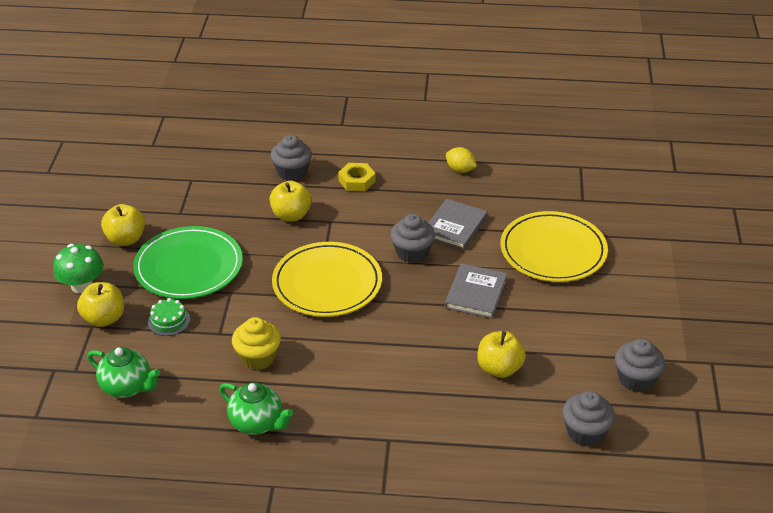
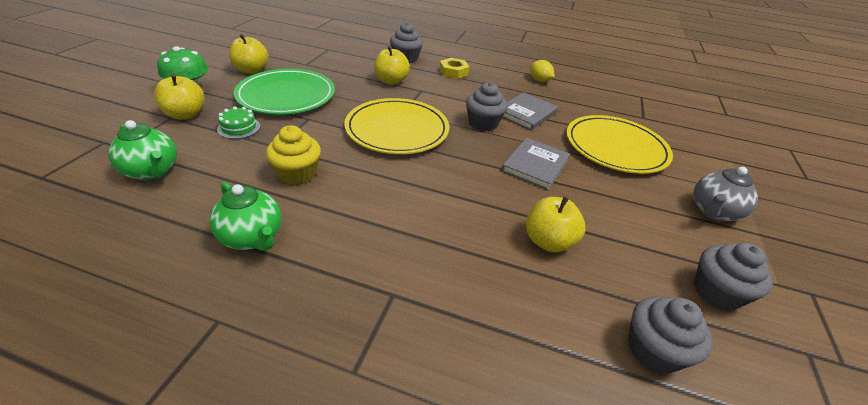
camera: 10 degrees right, 0 degrees up
(643, 305) = (713, 212): none -> grey teapot

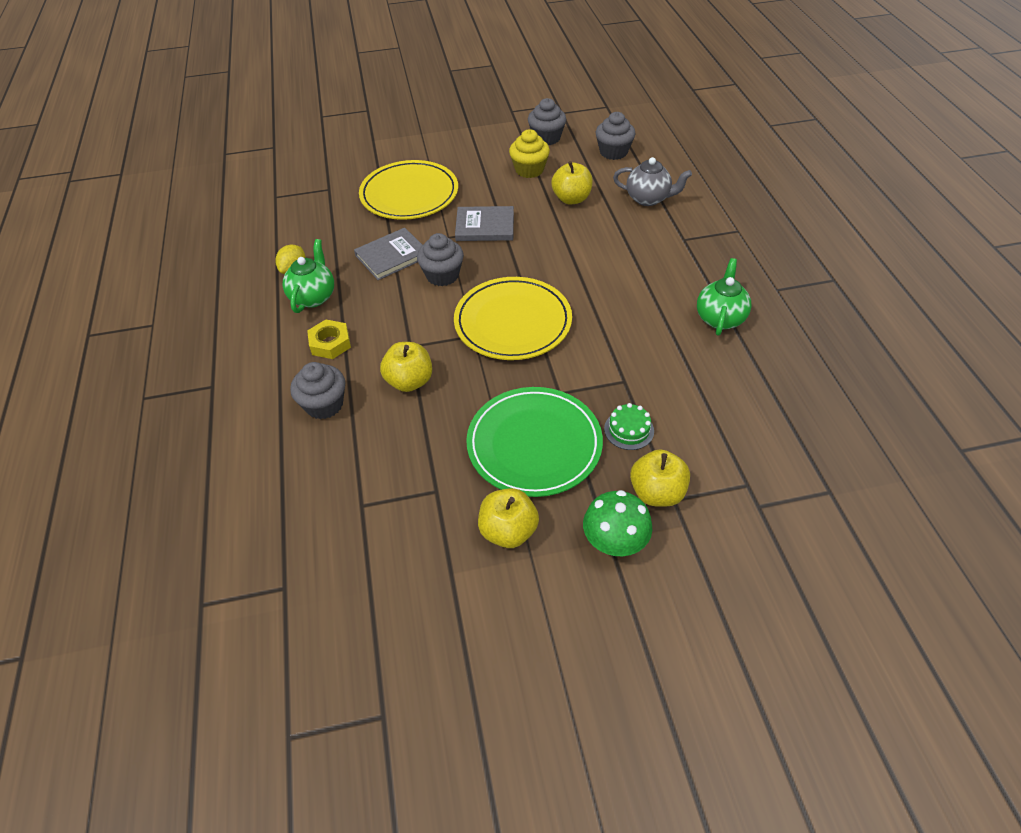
camera: 115 degrees left, 10 degrees up
(152, 171) = (740, 428): green teapot -> green teapot (313, 297)
(297, 174) = (641, 342): yellow cupcake -> yellow cupcake (529, 170)
(526, 113) = (392, 256): grey book -> grey book turned 45 degrees counterclockwise
(713, 212) = (461, 144): grey teapot -> grey teapot (648, 199)

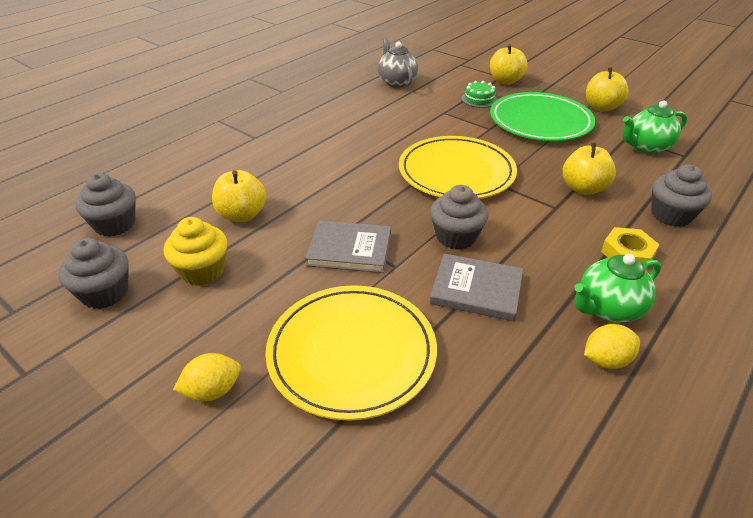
camera: 130 degrees left, 10 degrees down
(440, 151) = (212, 391): none -> yellow lemon
(485, 226) = (350, 249): grey book -> grey book turned 45 degrees counterclockwise
(614, 542) = (551, 82): green mushroom -> none
(648, 199) = (203, 172): grey teapot -> grey teapot (397, 82)
(720, 318) = (338, 100): green teapot -> green teapot (646, 147)

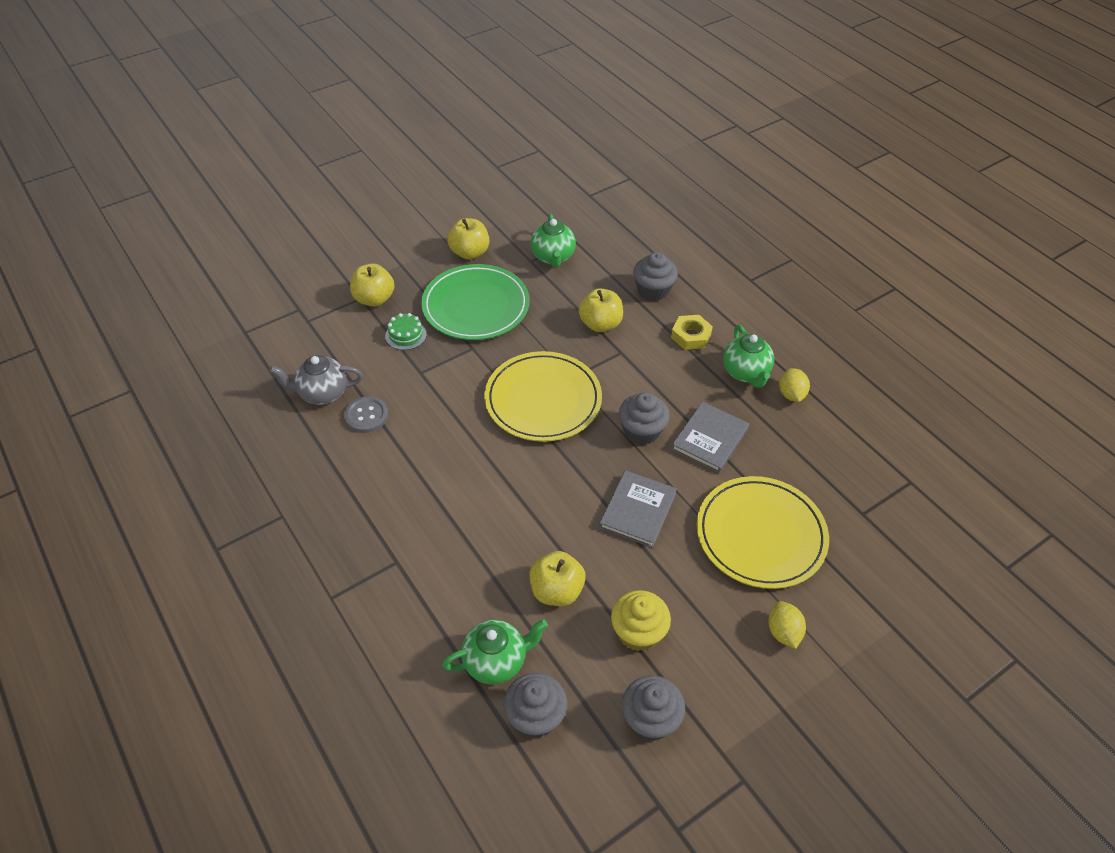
camera: 75 degrees left, 10 degrees up
(168, 196) = (496, 661): none -> green teapot
(386, 101) = (366, 416): none -> grey button

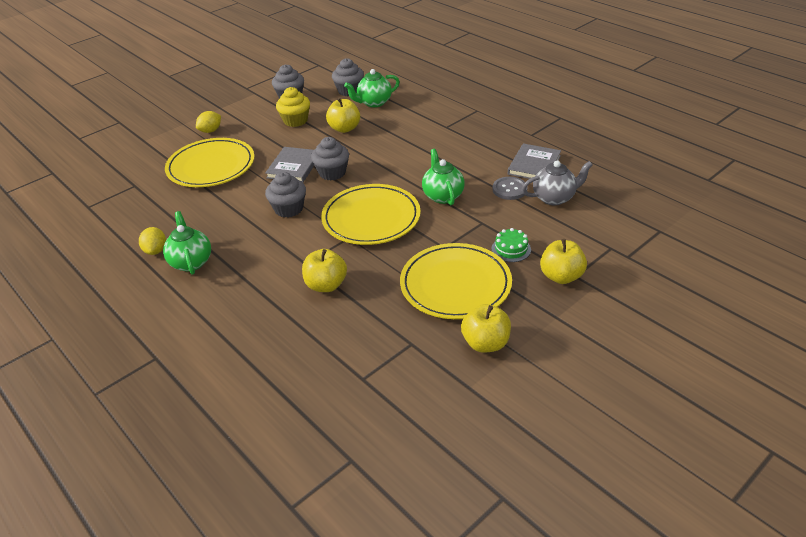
camera: 175 degrees right, 10 degrees down
(476, 306) = (455, 284): green plate -> yellow plate
(553, 257) = (386, 352): green teapot -> green teapot (443, 196)
(653, 290) = (270, 328): grey cupcake -> grey cupcake (332, 173)
(691, 336) = (236, 287): yellow nut -> none
(709, 439) = (235, 211): grey book -> grey book (534, 165)
(783, 632) = (210, 131): yellow lemon -> yellow lemon turned 60 degrees clockwise

